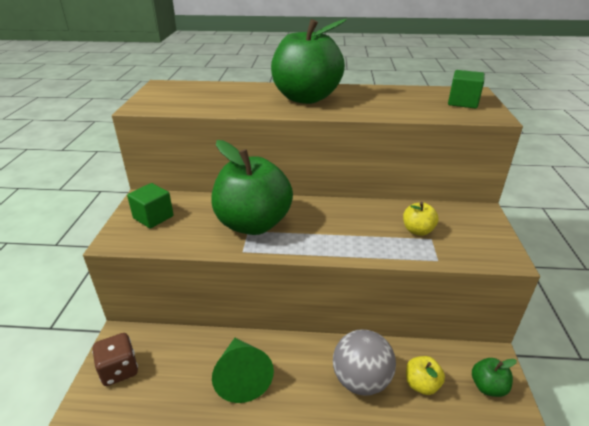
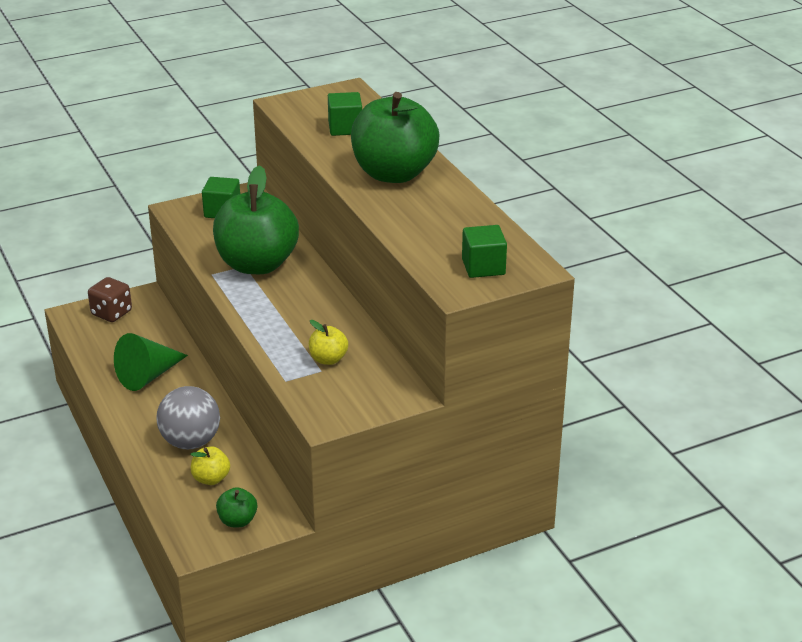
camera: 60 degrees right, 0 degrees up
(217, 97) = (345, 128): none -> green cube

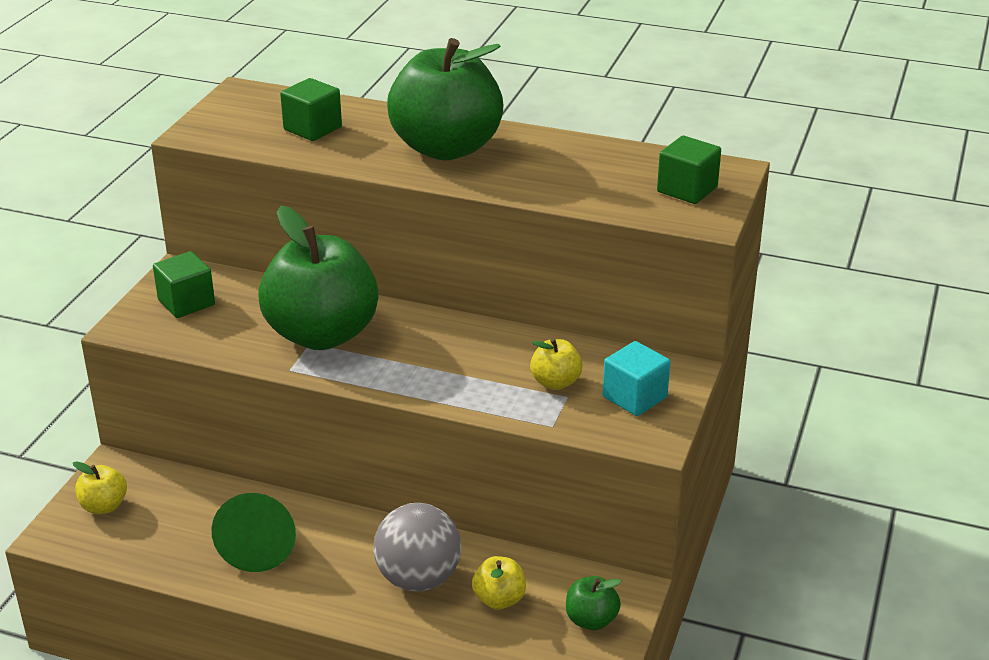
camera: 45 degrees left, 0 degrees up
(111, 313) = (104, 506): brown dice -> yellow apple
(355, 393) = (634, 397): none -> turquoise cube

